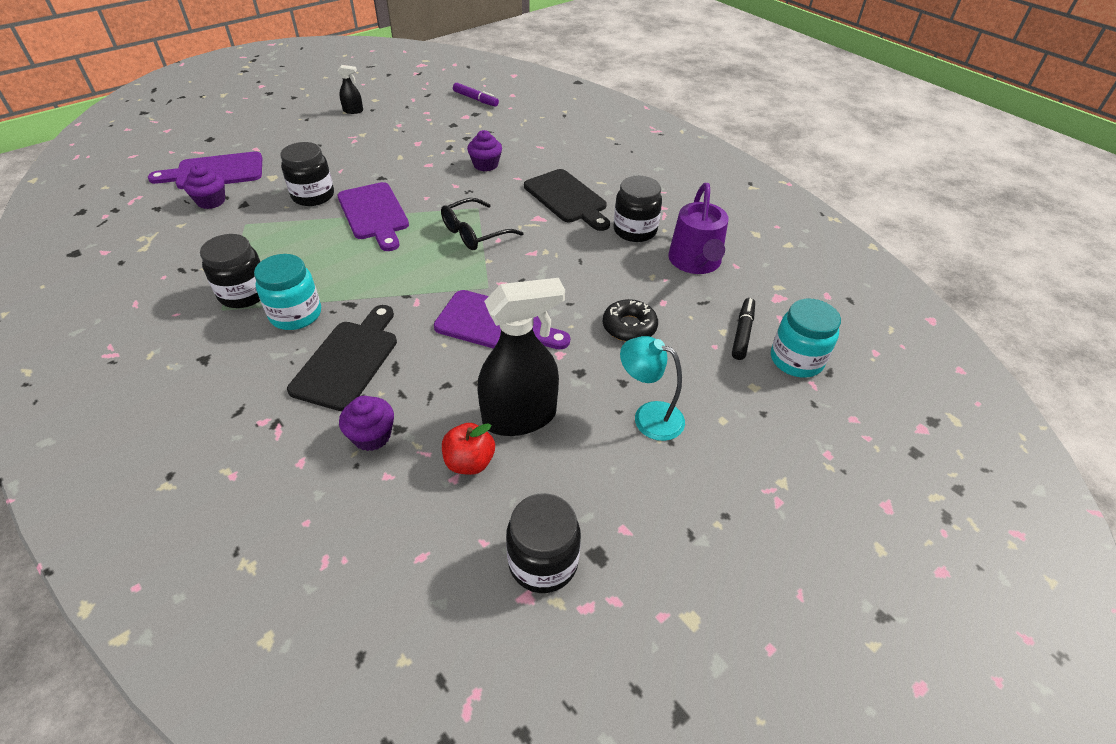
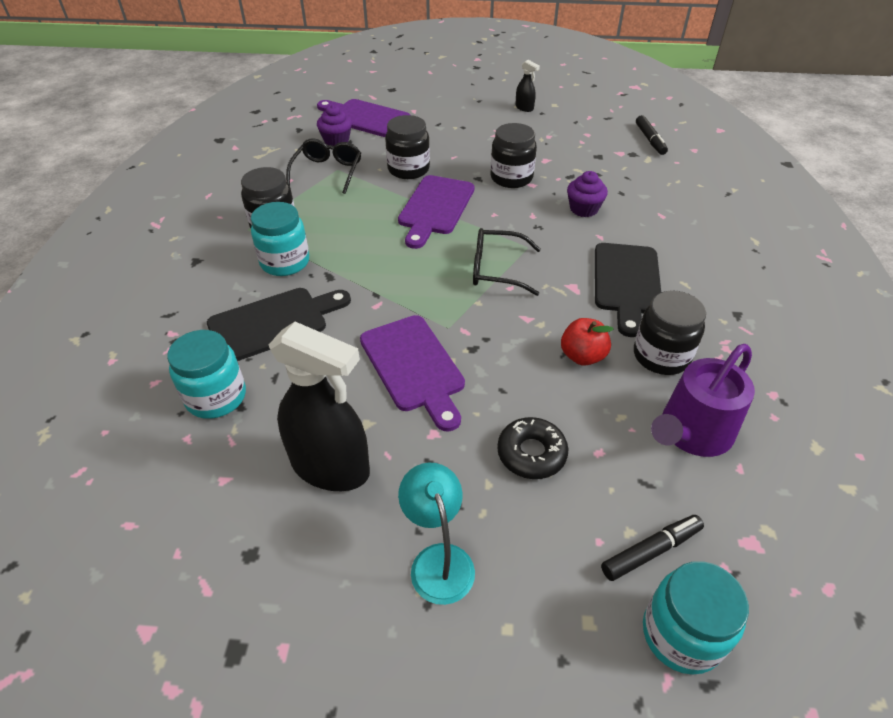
camera: 45 degrees right, 0 degrees up
(238, 229) = (327, 172): none -> black glasses
(372, 436) = (216, 397): purple cupcake -> turquoise jar
(469, 462) = (249, 475): red apple -> red apple (582, 356)
(476, 99) = (650, 140): purple marker -> black marker
(543, 562) = (191, 614): black jar -> black jar (511, 178)

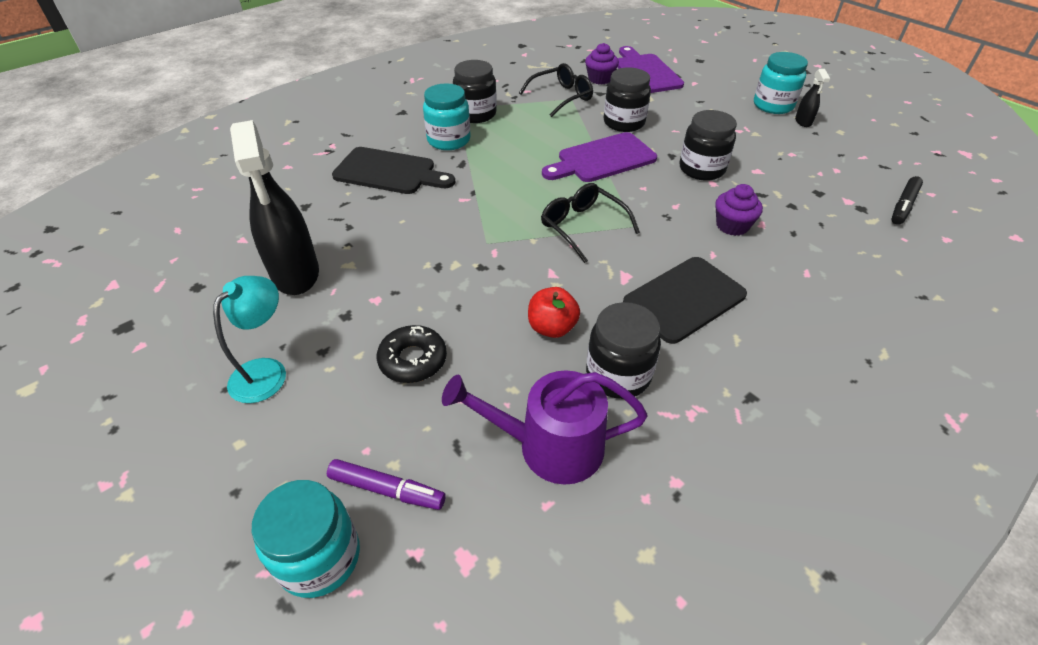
camera: 45 degrees right, 0 degrees up
(216, 397) = (302, 194): turquoise jar -> turquoise jar (773, 105)
(414, 367) = (426, 252): purple cutting board -> none
(651, 551) = (387, 489): black marker -> purple marker

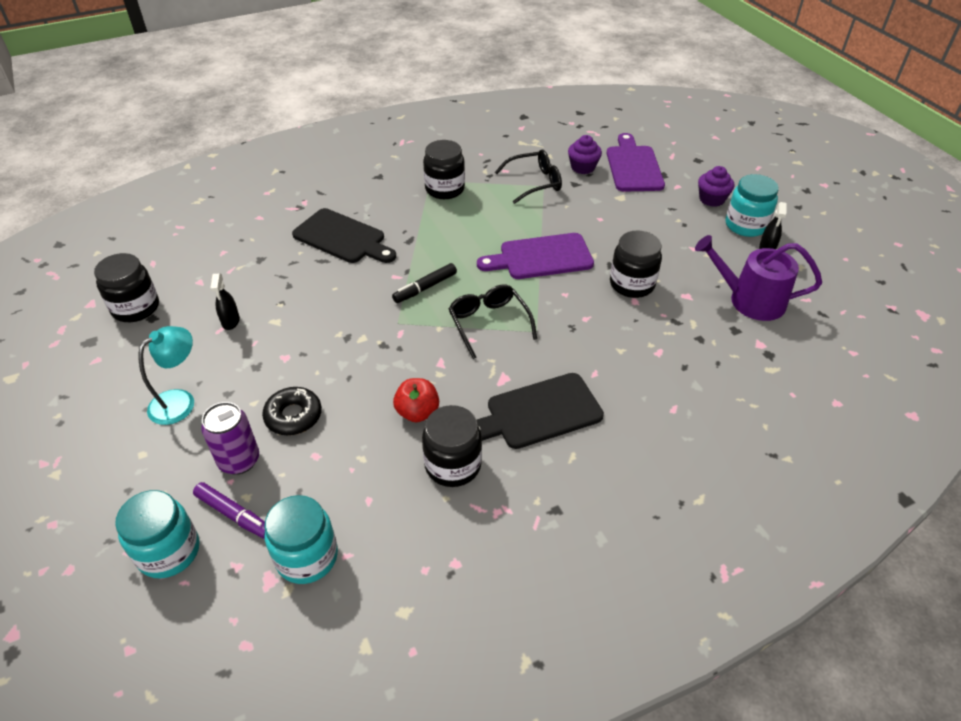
camera: 15 degrees right, 0 degrees up
(296, 274) = (230, 321): black spray bottle -> black spray bottle, size x0.44
(367, 424) = (239, 460): none -> purple can
(449, 140) = (408, 213): turquoise jar -> turquoise jar (307, 557)
(550, 446) = (370, 511): purple watering can -> purple watering can (750, 300)
(624, 123) = (581, 221): black jar -> black jar (136, 308)
(732, 225) = (629, 348): purple cupcake -> purple cupcake (711, 199)
(903, 206) = (814, 360): black marker -> black marker (425, 288)

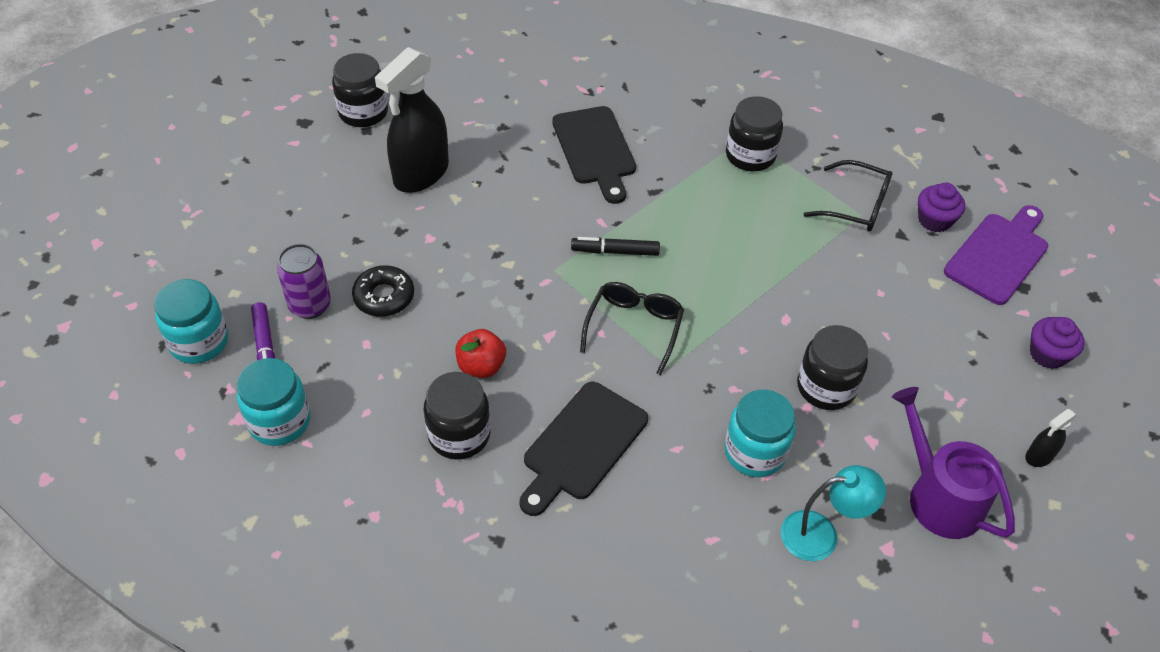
camera: 40 degrees right, 5 degrees up
(180, 401) = (317, 222): turquoise lamp -> turquoise lamp (821, 534)
(230, 321) = (421, 174): black spray bottle -> black spray bottle, size x2.28
(538, 412) = (581, 445): black cutting board -> black cutting board turned 75 degrees counterclockwise
(541, 257) = (764, 294): purple cutting board -> none
(745, 225) = (1049, 412): turquoise jar -> turquoise jar (754, 452)

